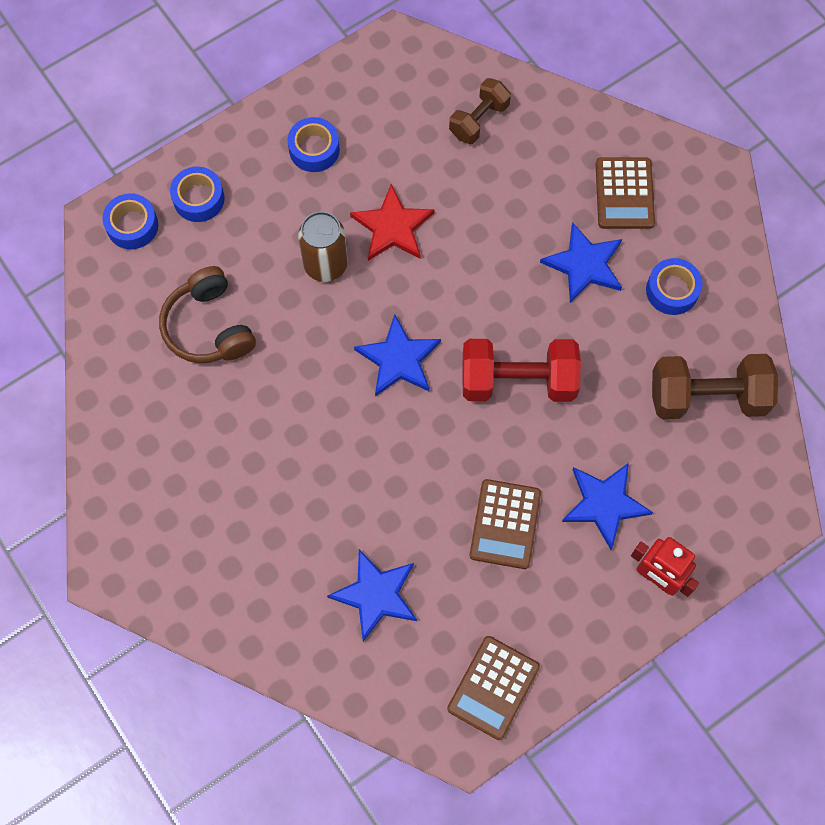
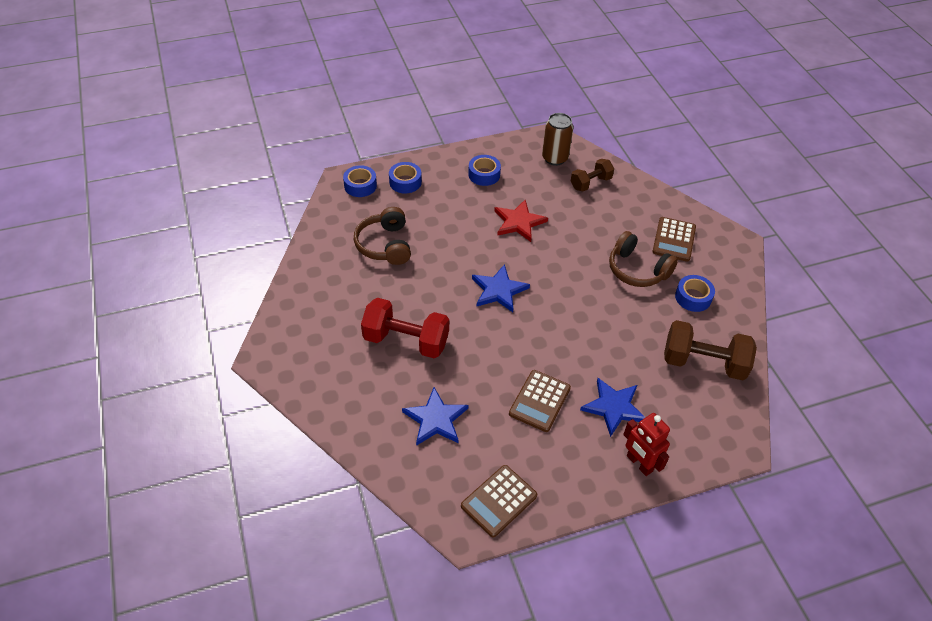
camera: 15 degrees right, 20 degrees down
(325, 264) = (470, 231): brown can -> brown can (554, 158)
(518, 381) = (574, 321): red dumbbell -> red dumbbell (406, 341)
(584, 264) = (637, 270): blue star -> brown headphones

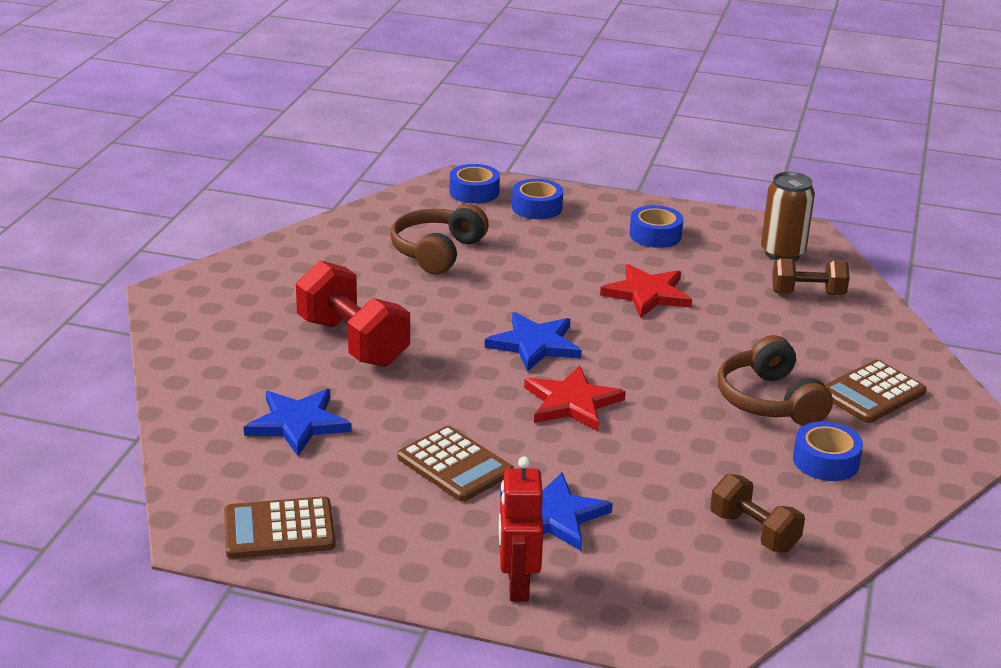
camera: 35 degrees right, 20 degrees down
(539, 401) = (455, 465): brown calculator -> brown calculator turned 105 degrees counterclockwise
(553, 323) = (571, 402): none -> red star
(703, 363) = (753, 532): brown dumbbell -> brown dumbbell, size x0.61

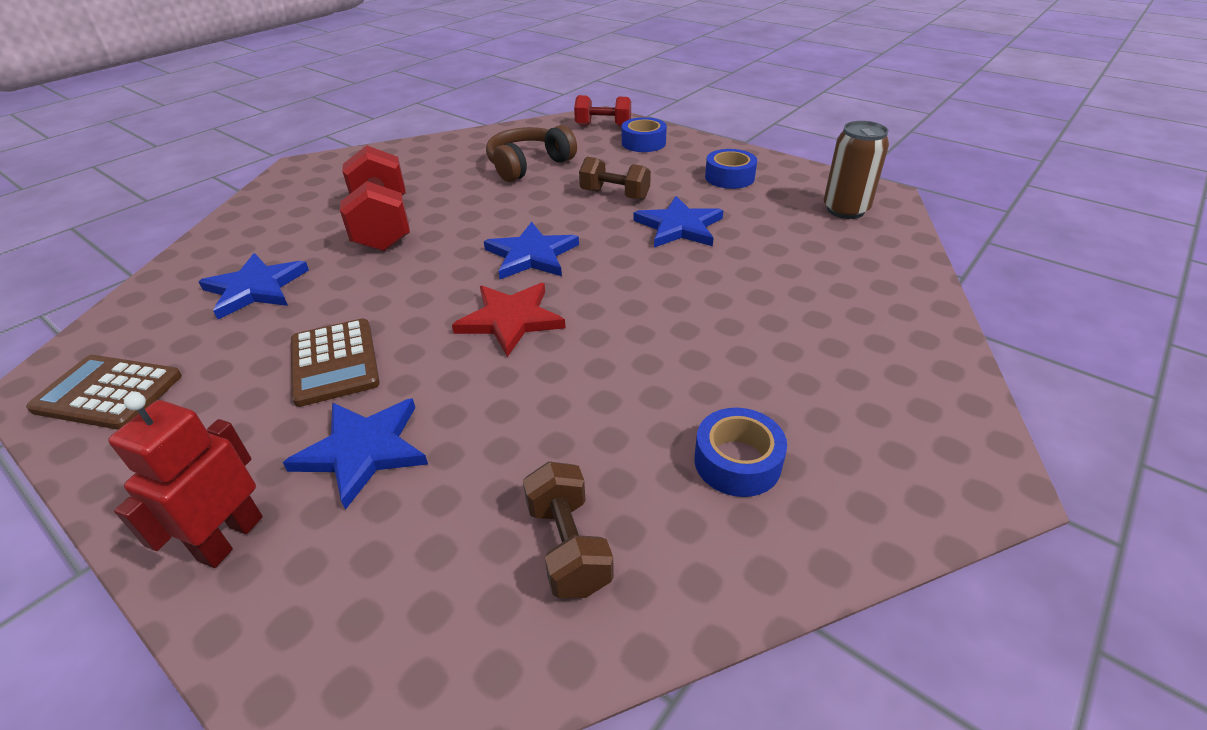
camera: 25 degrees right, 10 degrees up
(474, 192) = (603, 126): blue tape -> red dumbbell
(647, 294) = (679, 226): red star -> blue star
(769, 401) = (722, 363): brown headphones -> none
(807, 294) = (847, 253): brown dumbbell -> brown dumbbell (614, 195)
(871, 393) = (855, 381): brown calculator -> none

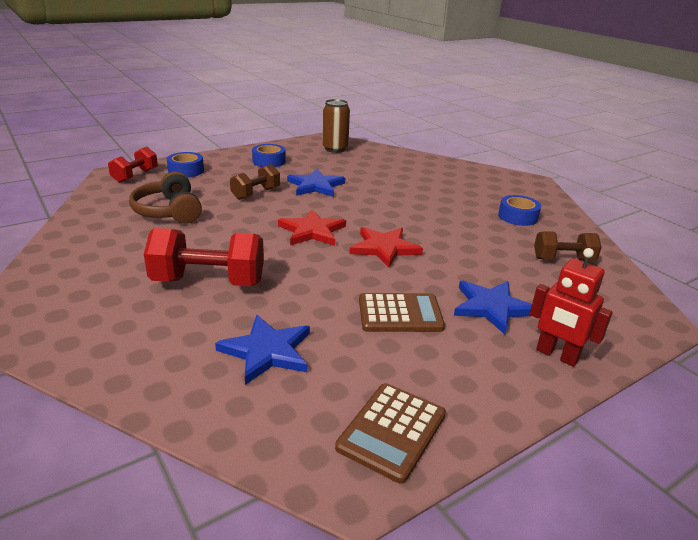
camera: 75 degrees left, 10 degrees down
(531, 255) = (312, 231): blue star -> red star

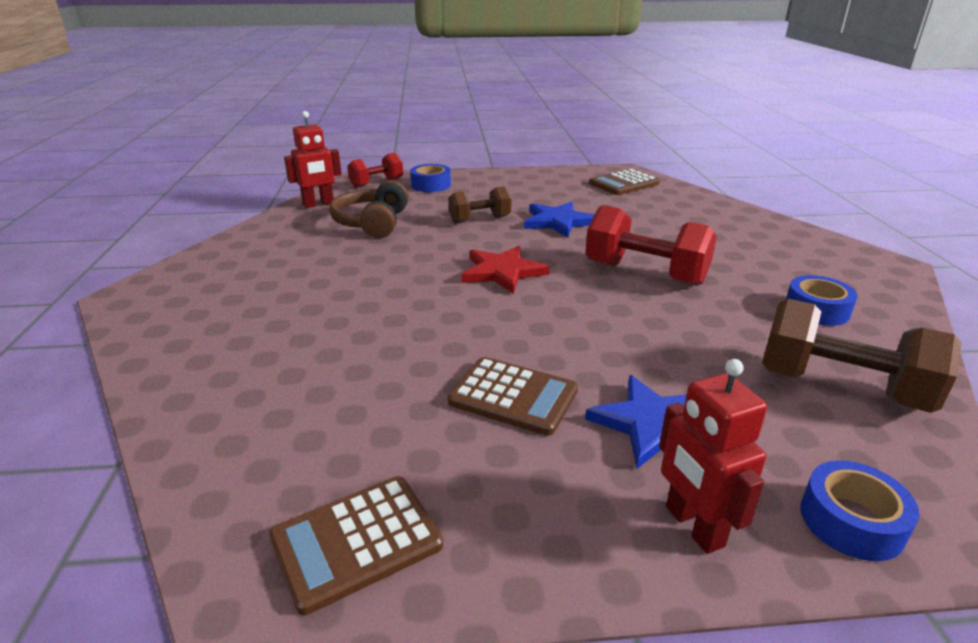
camera: 30 degrees right, 0 degrees up
(99, 203) = (318, 204): none -> red robot
(208, 282) = (337, 303): red dumbbell -> red dumbbell (645, 274)
(267, 351) = (318, 394): blue star -> none
(269, 161) = (529, 187): blue tape -> blue tape (851, 521)
(335, 149) = (623, 183): brown can -> brown calculator
(384, 248) = (573, 310): red star -> none
(563, 259) = (841, 387): brown dumbbell -> brown dumbbell, size x1.65

